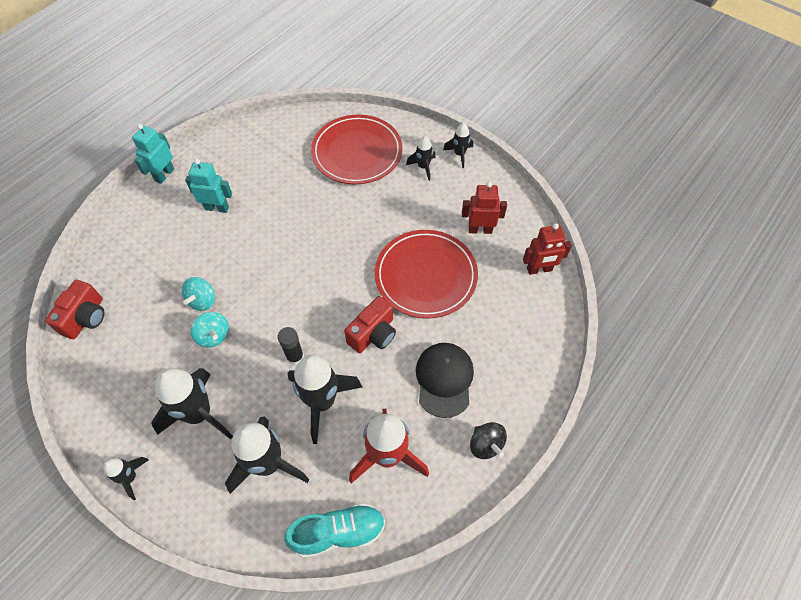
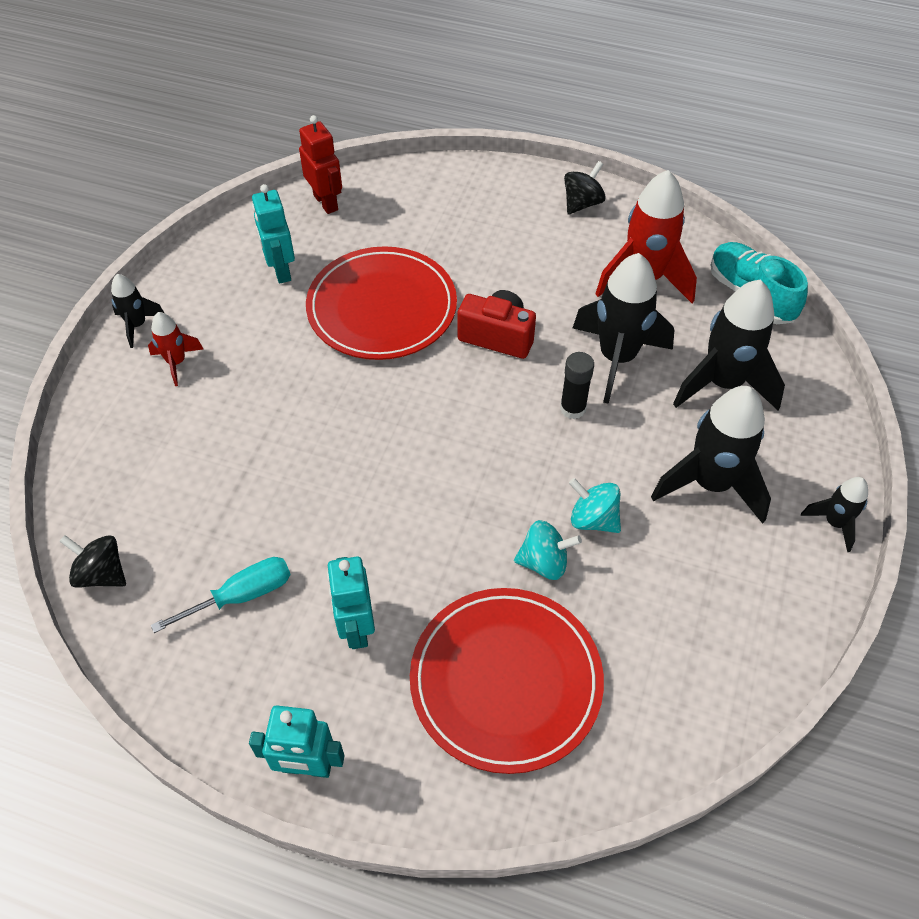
camera: 110 degrees left, 5 degrees down
(86, 318) = (659, 726): red camera -> none
(214, 336) = (593, 519): turquoise spinning top -> turquoise spinning top turned 90 degrees counterclockwise
(261, 168) = (241, 596): none -> turquoise screwdriver
(302, 121) = (101, 573): none -> black spinning top
(357, 152) = (165, 460): red plate -> red plate (506, 681)
(423, 167) = (176, 362): black rocket -> red rocket
(444, 379) = (524, 254): black cap -> none
(480, 229) = (280, 270): red robot -> turquoise robot

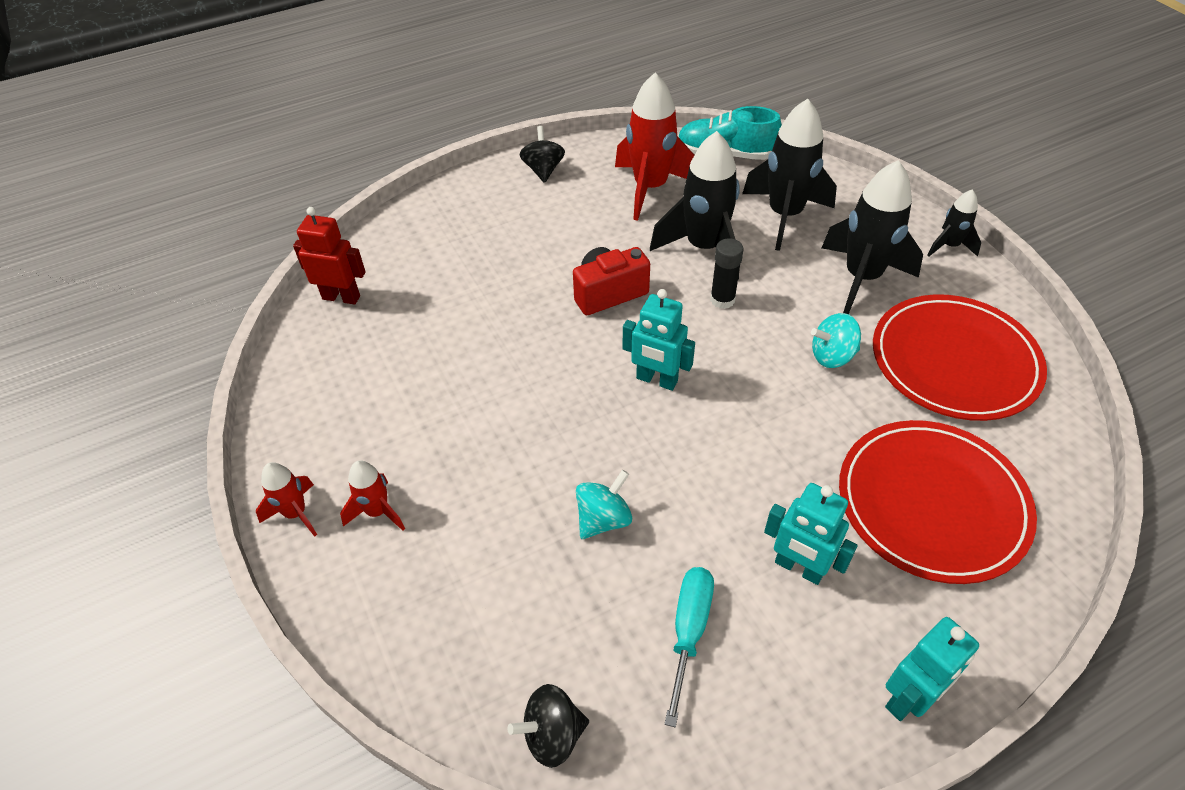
camera: 45 degrees left, 5 degrees down
(137, 325) = (296, 513): black rocket -> red rocket
(280, 270) = (373, 372): turquoise robot -> turquoise robot (656, 380)
(382, 308) = (496, 337): red plate -> red plate (954, 361)
(544, 562) = (844, 408): turquoise spinning top -> turquoise spinning top (603, 519)

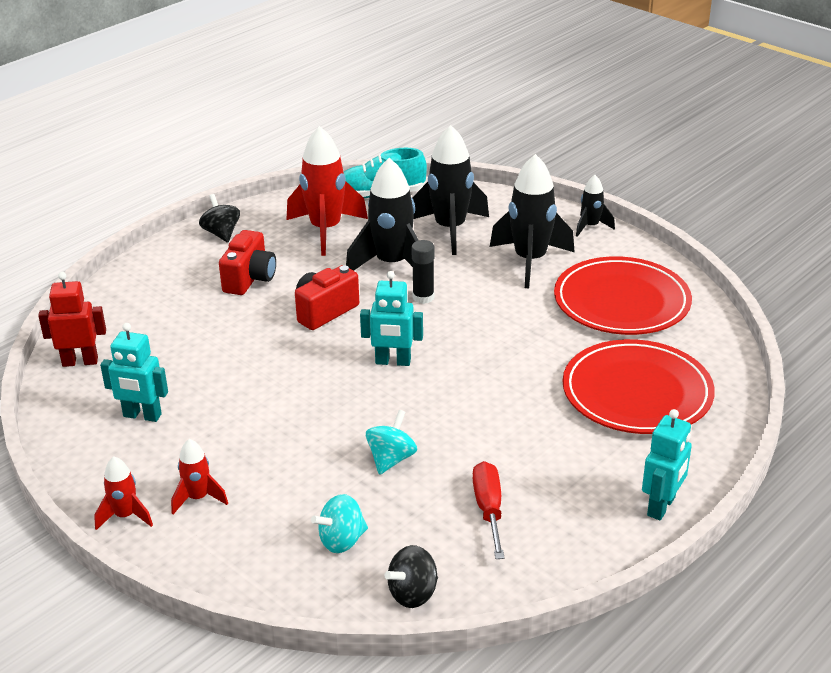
camera: 20 degrees left, 15 degrees down
(548, 233) = (250, 279): none -> red camera
(689, 632) = (489, 509): turquoise screwdriver -> red screwdriver
(799, 568) = (555, 453): turquoise robot -> turquoise robot (142, 416)
(832, 356) = (527, 317): turquoise spinning top -> turquoise spinning top (342, 541)

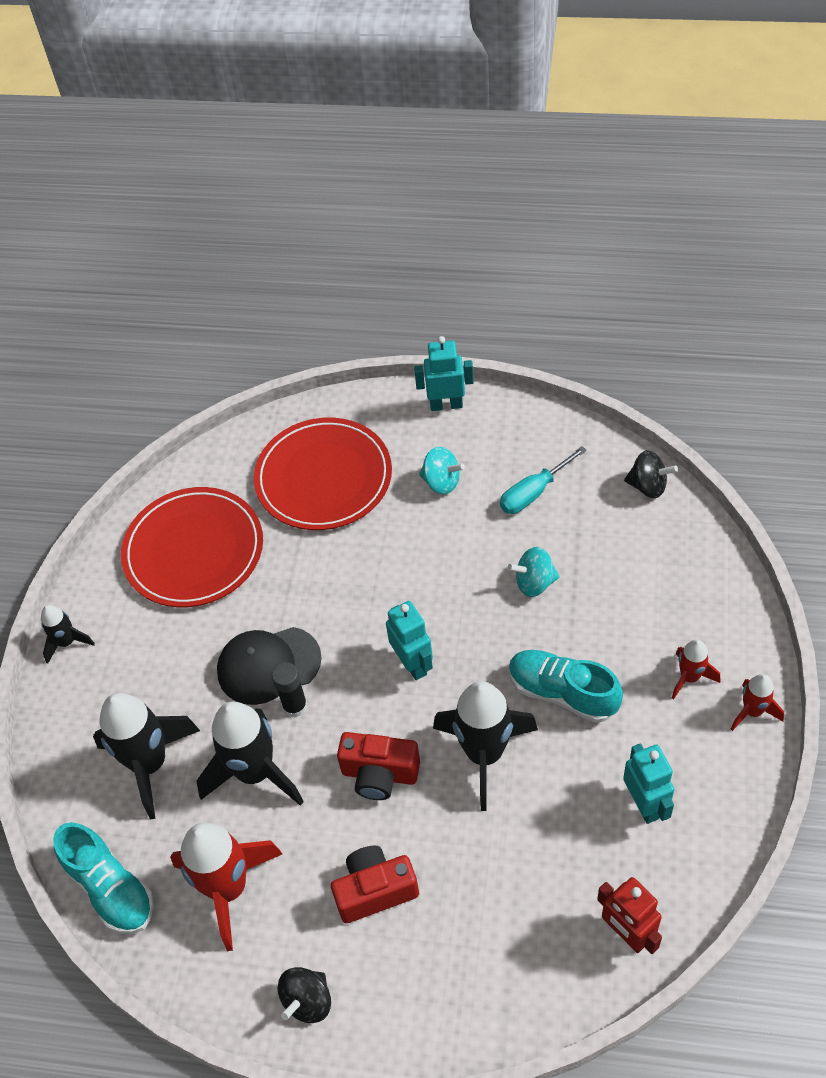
camera: 120 degrees left, 20 degrees up
(275, 422) = (562, 693): none -> turquoise shoe
(342, 541) = (642, 555): turquoise spinning top -> turquoise spinning top (441, 482)
(472, 298) = (268, 665): none -> black cap
(489, 509) = (534, 492): red screwdriver -> turquoise screwdriver
(530, 261) = (169, 656): black rocket -> black rocket (484, 754)

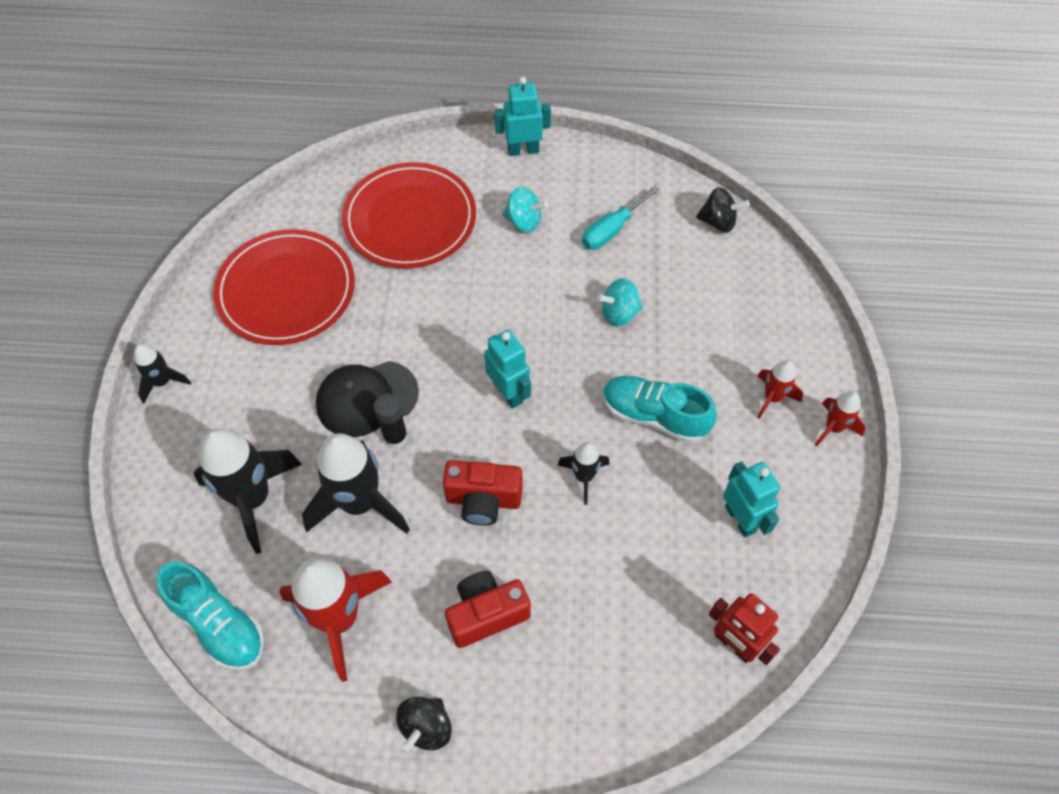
camera: 10 degrees left, 5 degrees up
(484, 754) = (584, 477): black rocket -> black rocket, size x0.51

